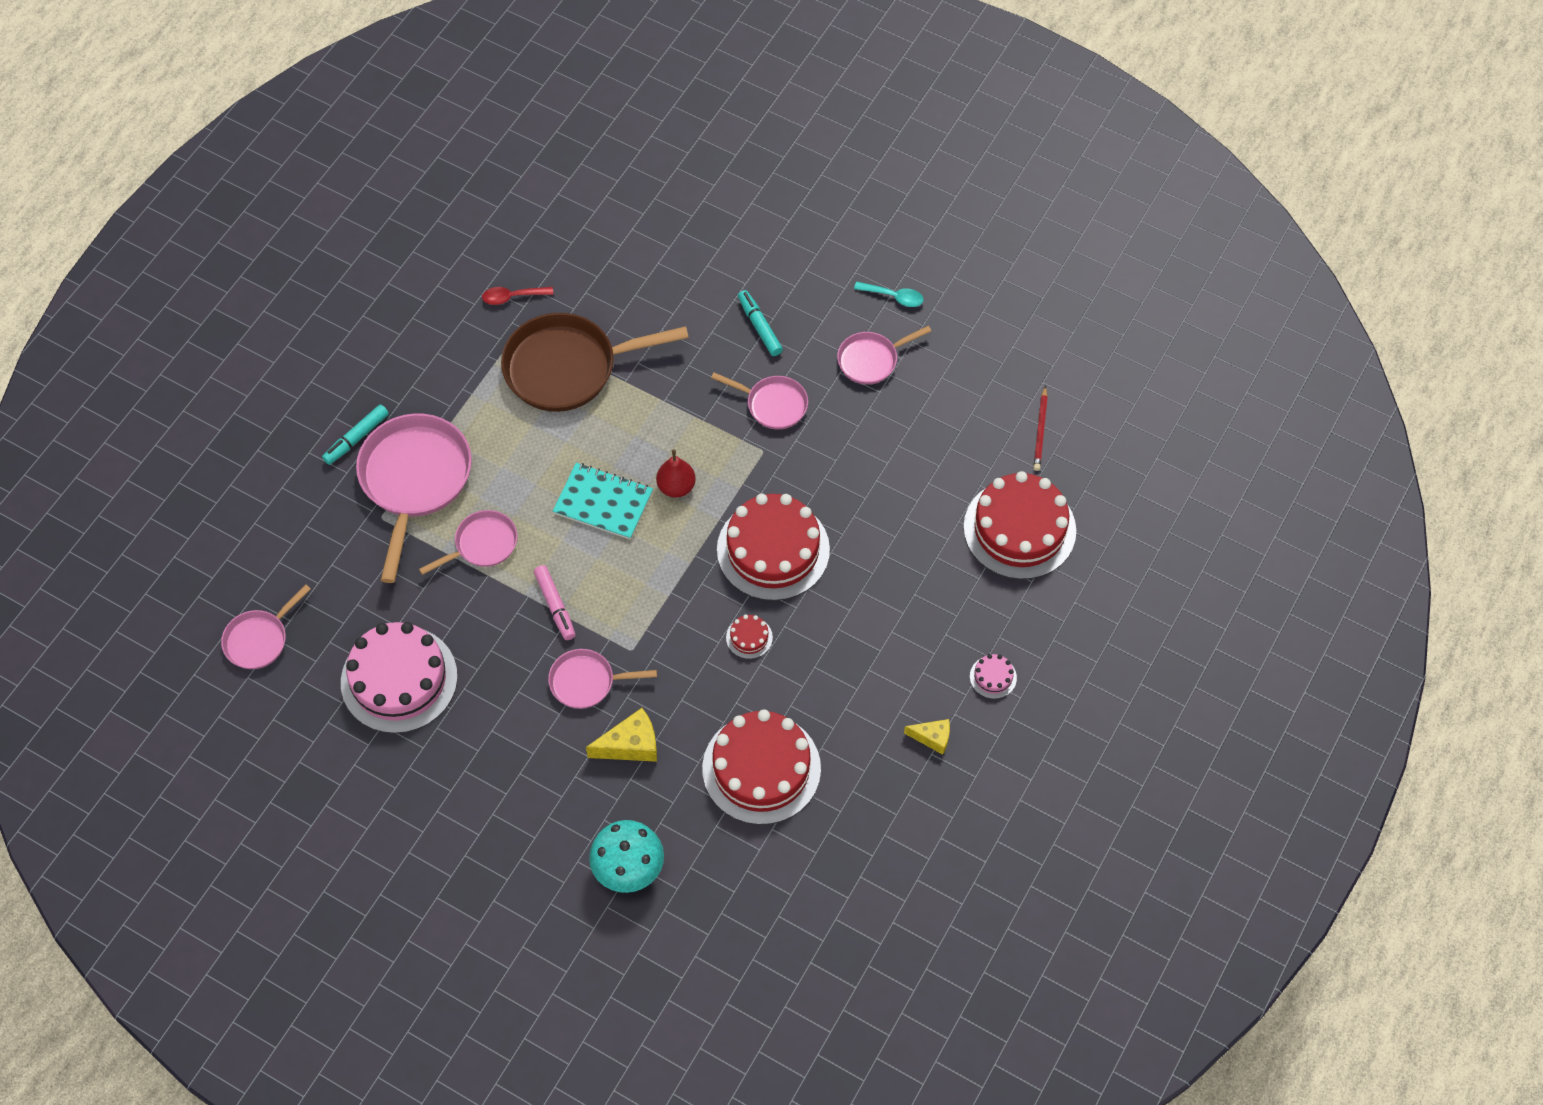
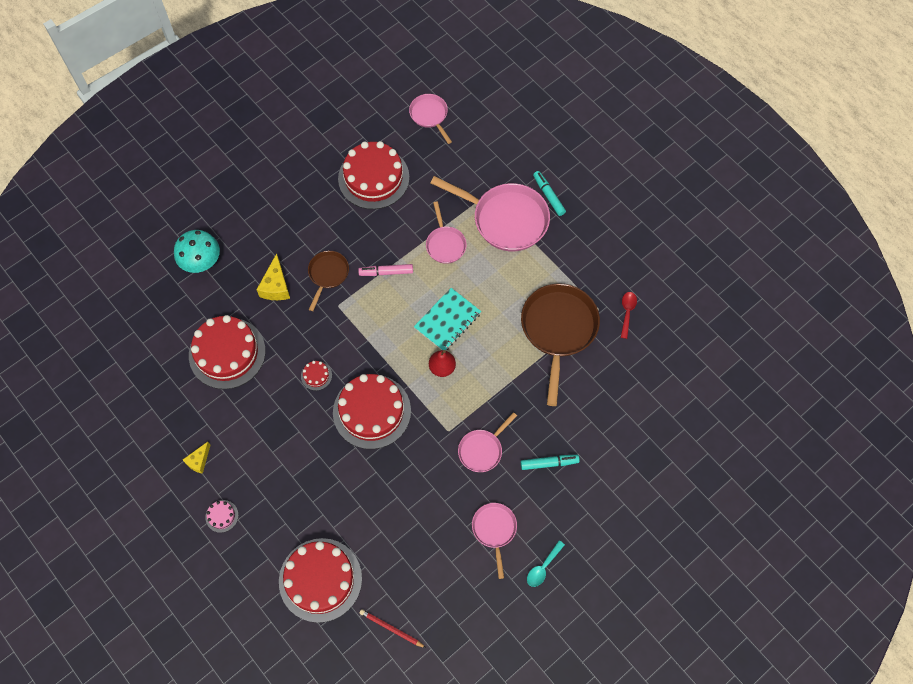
camera: 110 degrees right, 5 degrees up
(399, 679) = (373, 178): pink cake -> red cake
(586, 682) = (328, 274): pink pan -> brown pan

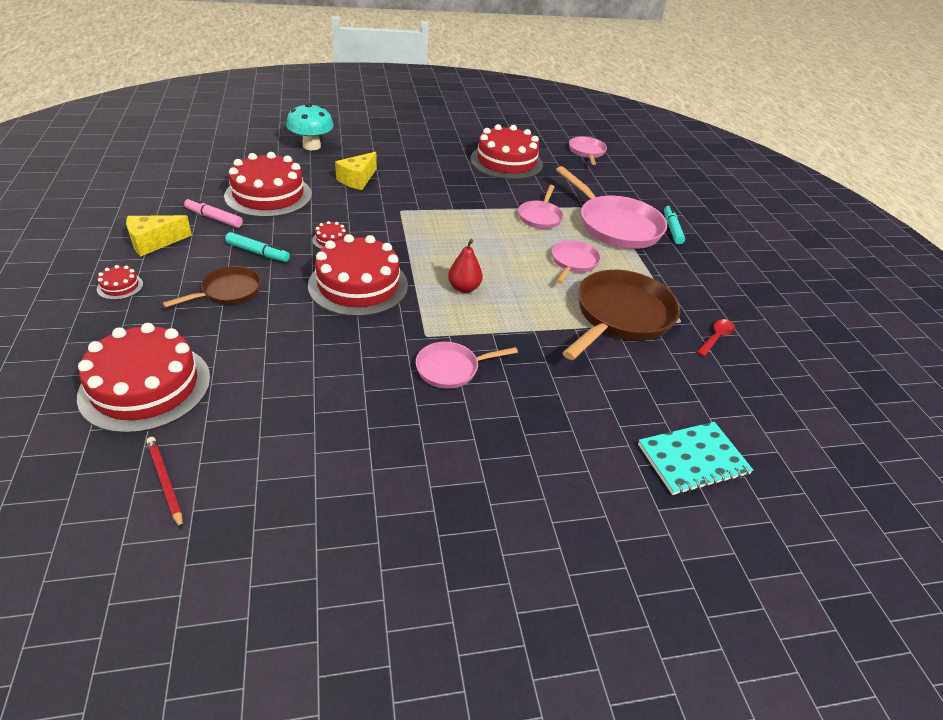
camera: 25 degrees right, 25 degrees down
(199, 461) = (154, 242): yellow cheese -> yellow cheese, size x1.54
(222, 516) = (120, 286): pink cake -> red cake
(328, 274) = (410, 191): brown pan -> brown pan (228, 292)
(386, 272) = (466, 210): pink marker -> pink marker (214, 218)
(447, 321) = (500, 261): turquoise notebook -> turquoise notebook (693, 459)
(494, 530) = (400, 450): pink pan -> pink pan (573, 262)
(543, 567) = (431, 527): turquoise spoon -> none
(549, 463) = (526, 420): turquoise marker -> turquoise marker (258, 252)

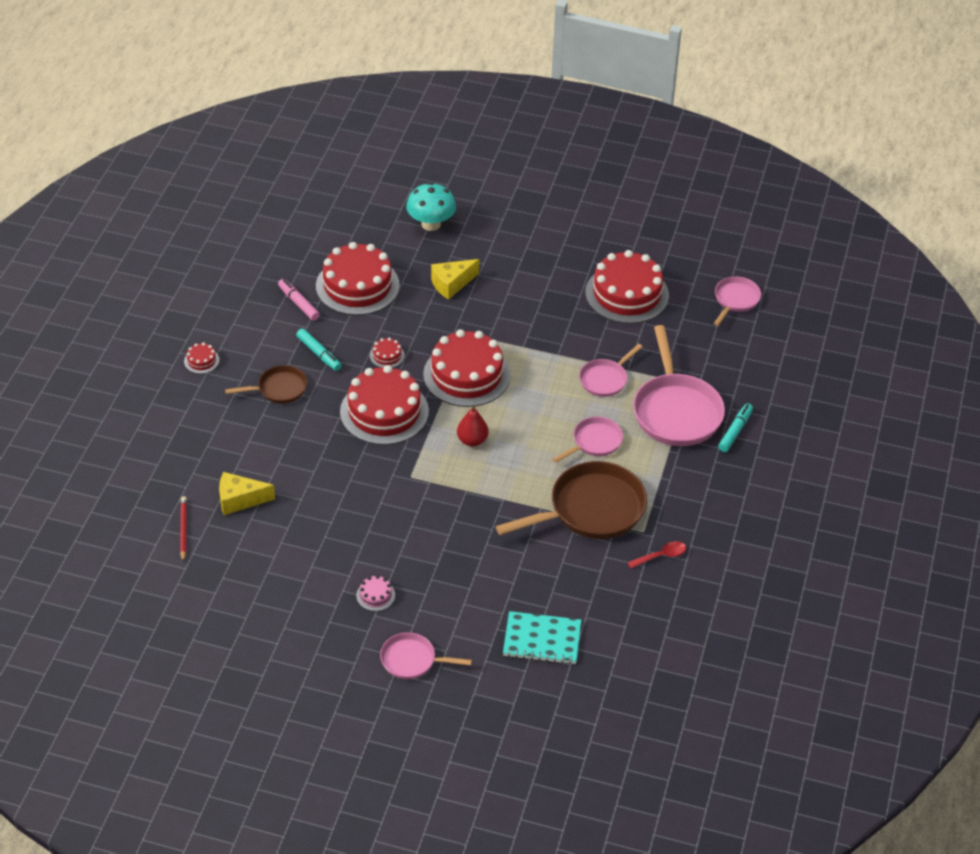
camera: 30 degrees right, 5 degrees up
(145, 386) = (193, 456): red cake -> red cake (466, 375)
(154, 242) = (240, 320): yellow cheese -> yellow cheese (239, 500)
(451, 369) = (412, 511): pink pan -> pink pan (412, 660)
(474, 477) = (375, 595): none -> pink cake

